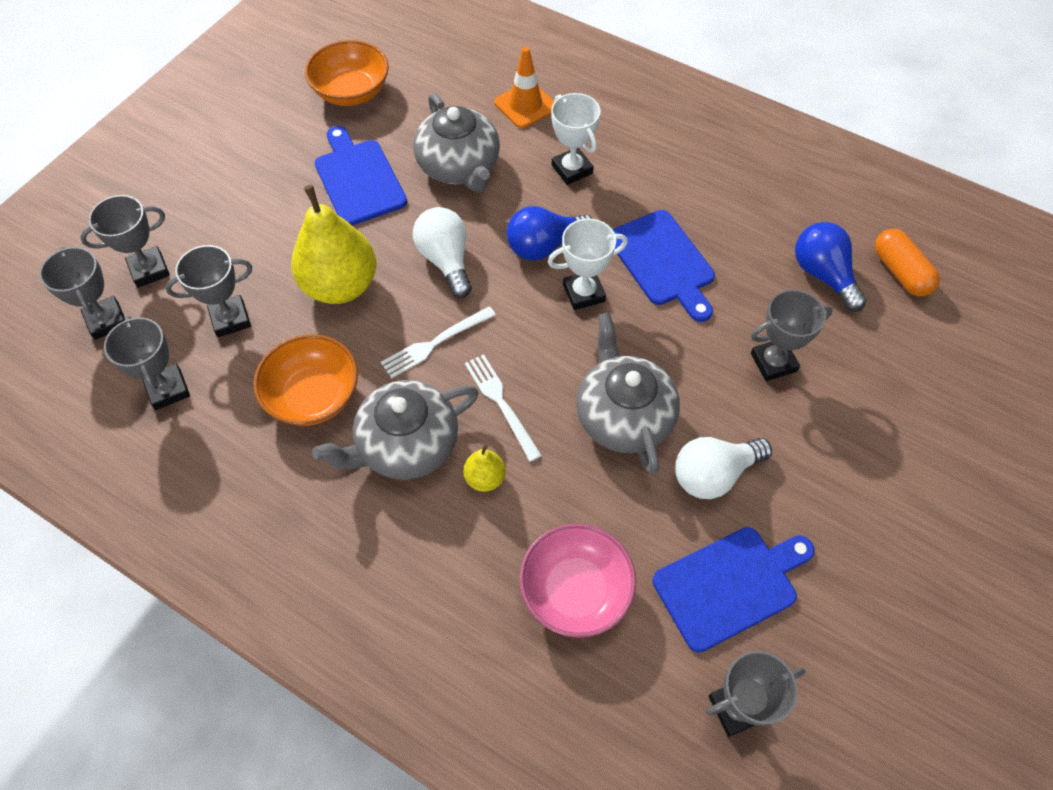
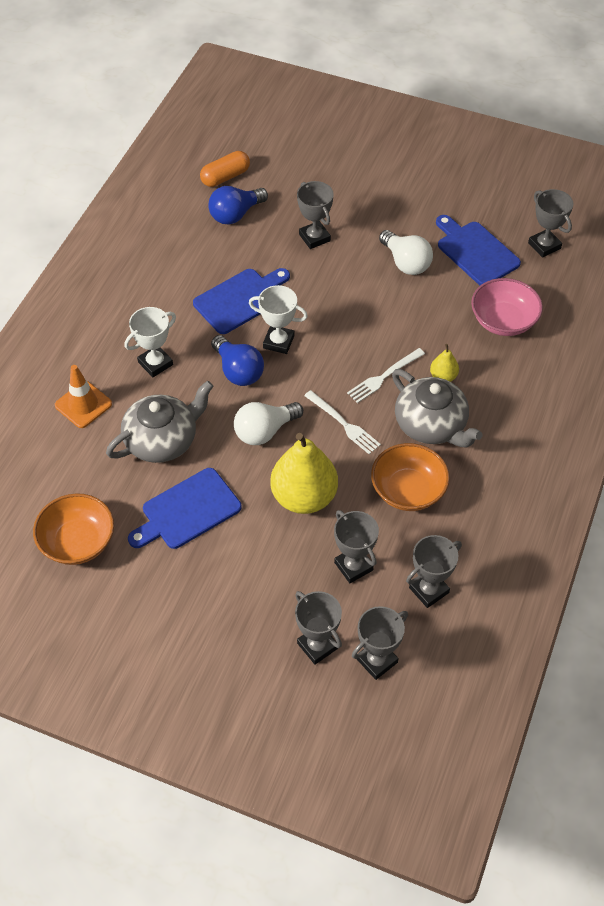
camera: 100 degrees left, 5 degrees down
(583, 293) = (278, 342): white trophy -> white trophy turned 45 degrees counterclockwise
(623, 415) = (375, 310): grey teapot -> none

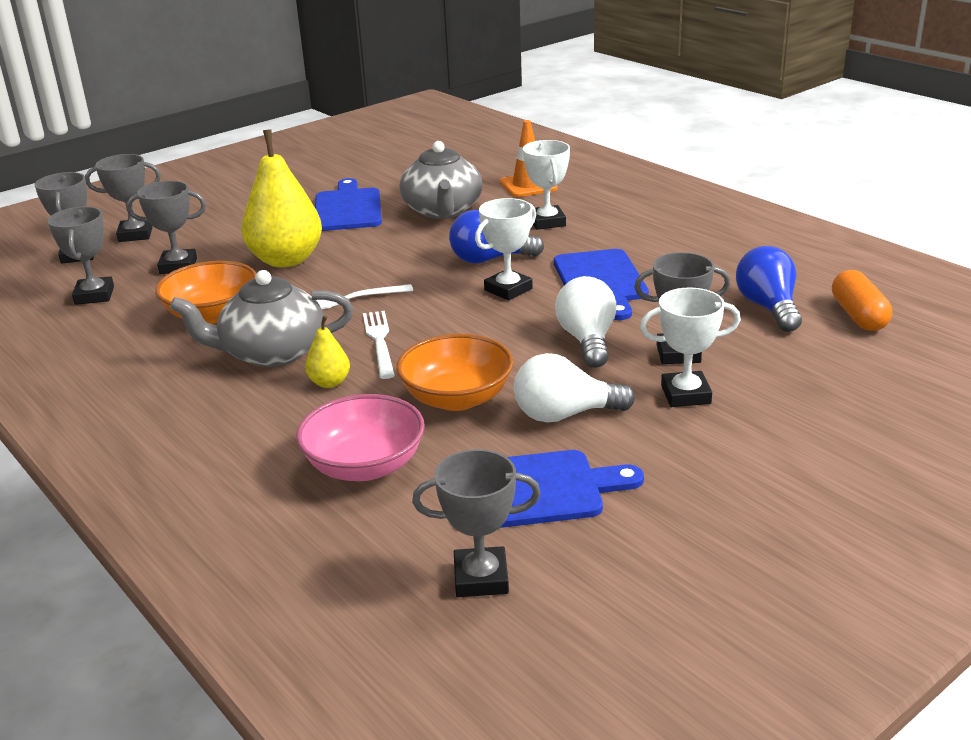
camera: 120 degrees right, 25 degrees down
(78, 542) = (378, 166): orange bowl -> orange bowl (457, 398)
(264, 431) = (391, 257): white light bulb -> white light bulb (587, 340)
(356, 223) = (685, 395): none -> white trophy

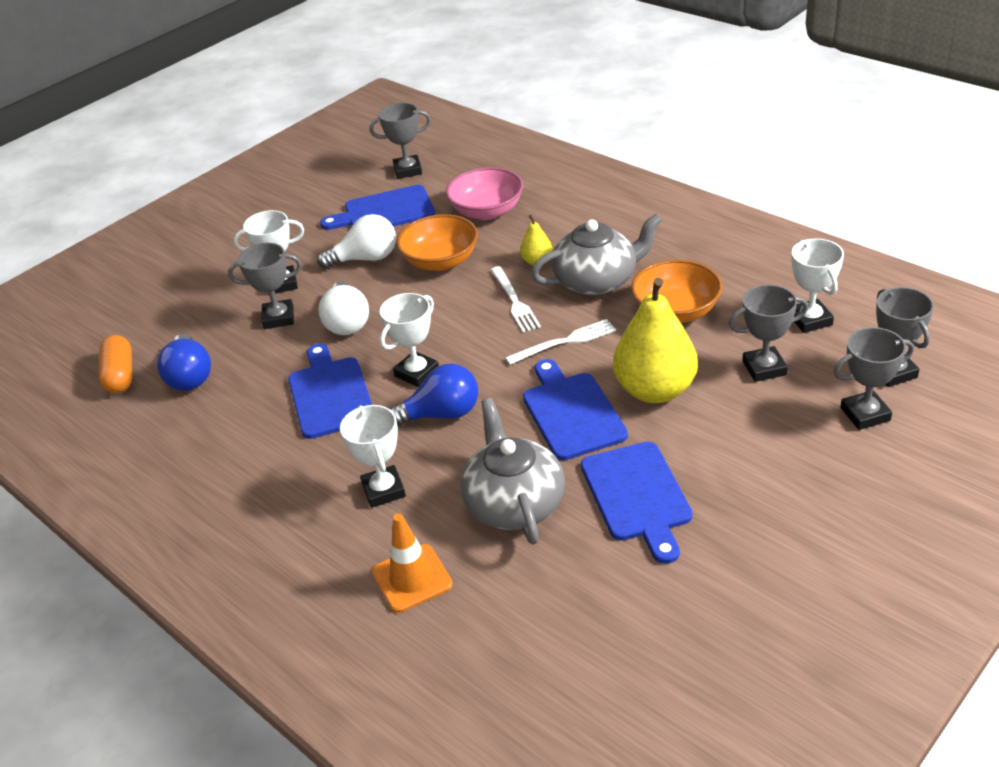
camera: 175 degrees right, 10 degrees up
(94, 295) = (810, 320): grey trophy -> white trophy
(369, 252) = (571, 412): none -> blue cutting board

